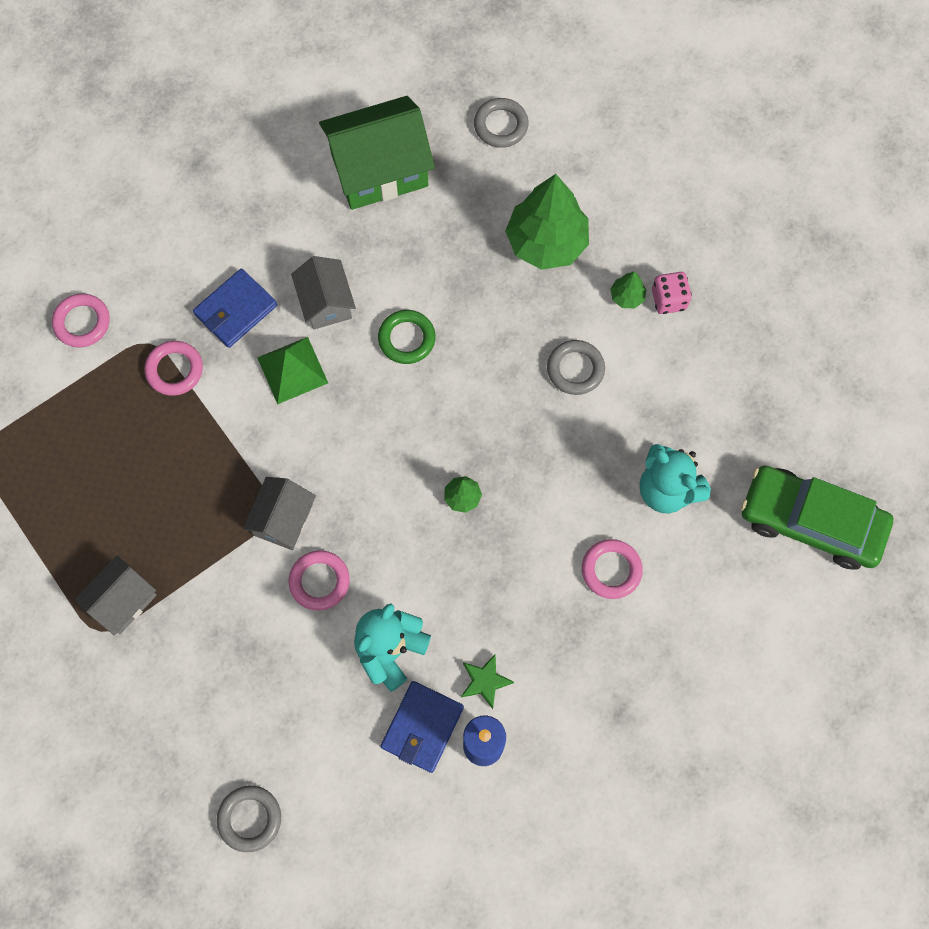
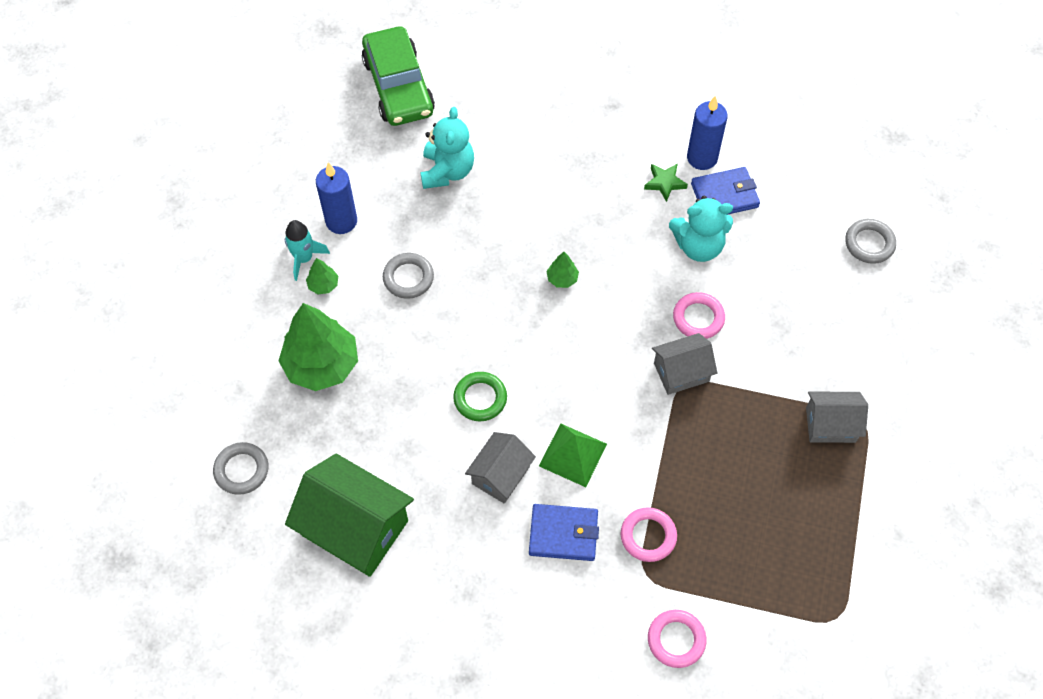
camera: 130 degrees left, 10 degrees down
(611, 570) = (530, 166): pink ring -> none
(668, 300) = (304, 258): pink dice -> turquoise rocket
(685, 357) = (341, 221): none -> blue candle

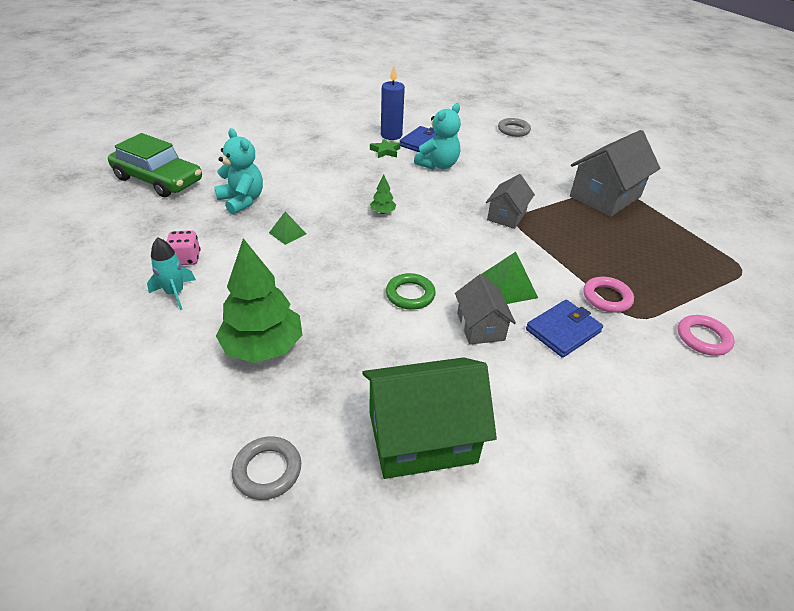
camera: 45 degrees left, 20 degrees down
(323, 285) = (210, 299): green tree -> none
(341, 221) = (186, 259): blue candle -> pink dice
(408, 278) = (277, 262): grey ring -> none
(449, 246) = (287, 233): none -> green pyramid
(698, 318) = (481, 191): pink ring -> none
(830, 425) = (605, 196): grey house -> grey house, size x1.72

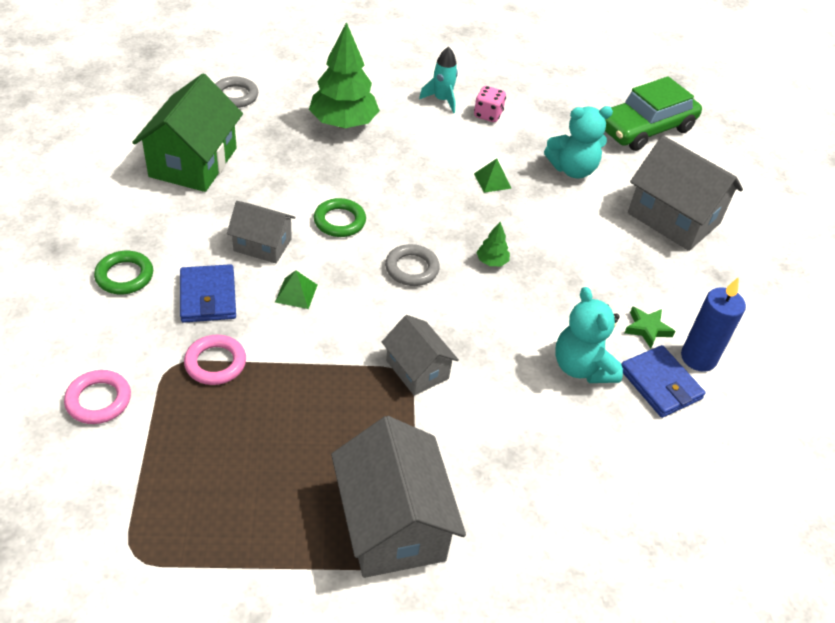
camera: 115 degrees right, 5 degrees up
(270, 155) = (673, 218): none -> grey house
(507, 287) = (296, 293): green pyramid -> green pyramid, size x0.64
(513, 130) = (670, 544): grey ring -> grey ring (412, 268)
(604, 394) = (124, 276): none -> green ring

